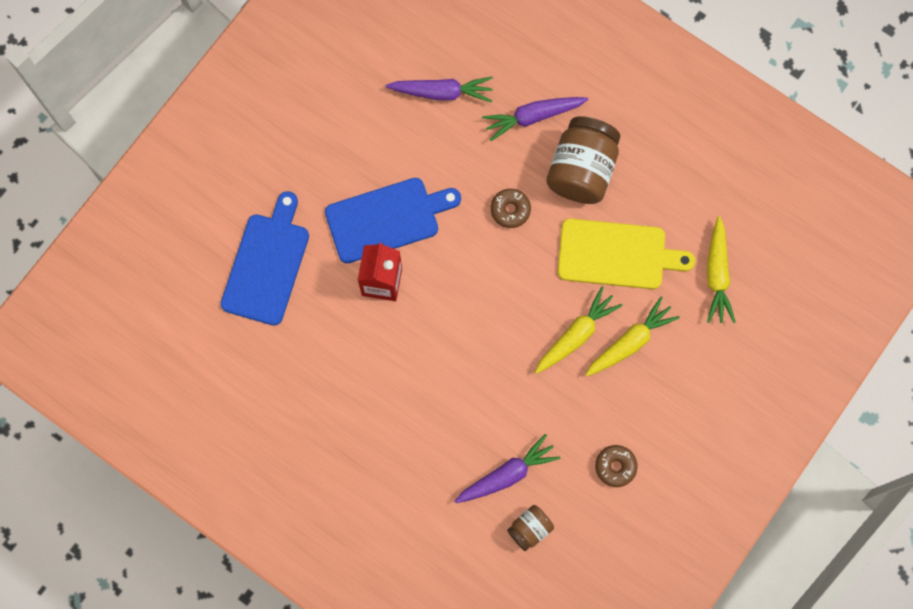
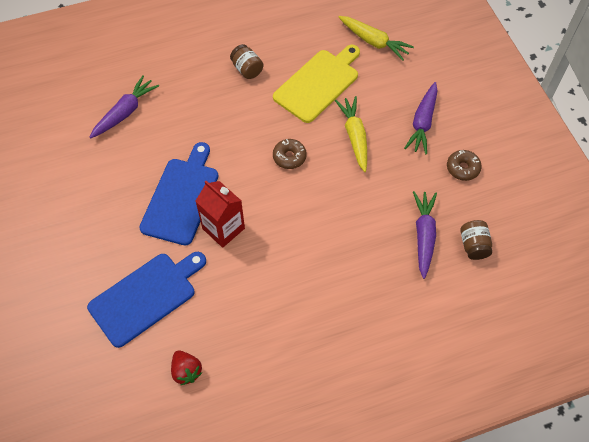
camera: 55 degrees left, 15 degrees down
(225, 351) = (186, 371): none -> red strawberry
(267, 264) = (146, 297): blue cutting board -> blue cutting board turned 90 degrees clockwise
(510, 210) = (239, 122): brown donut -> brown donut (289, 157)
(533, 117) = (189, 73): purple carrot -> purple carrot (422, 122)
(581, 170) = (247, 69): brown jar -> brown jar, size x0.51
(630, 342) = (382, 110): yellow carrot -> none

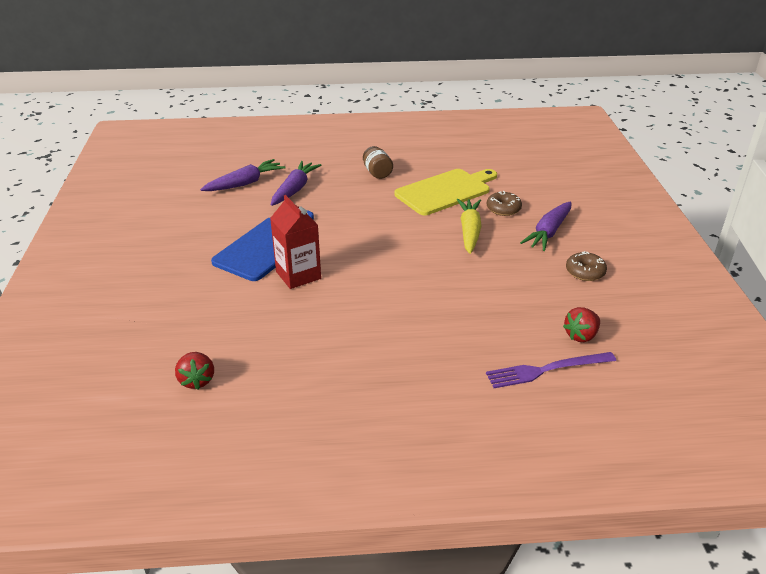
camera: 15 degrees right, 25 degrees down
(146, 297) = (188, 312): blue cutting board -> none
(289, 157) = (393, 235): brown donut -> brown donut (503, 209)
(373, 42) = (514, 172): yellow carrot -> none
(423, 236) = (522, 317): purple carrot -> purple carrot (294, 189)
(455, 290) = (546, 370): none -> purple fork
(473, 245) = (581, 336): brown jar -> red strawberry

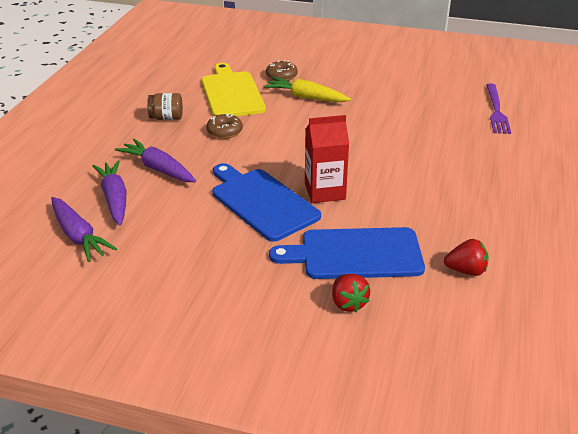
camera: 70 degrees left, 0 degrees up
(206, 309) = (355, 254): none -> blue cutting board
(548, 232) = (329, 68): purple carrot -> purple carrot (78, 236)
(581, 336) = (463, 90): red strawberry -> red strawberry (348, 303)
(585, 272) = (389, 69): brown donut -> brown donut (224, 131)

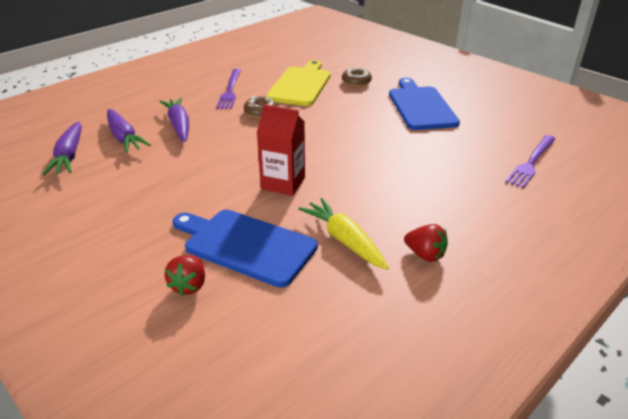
camera: 30 degrees right, 0 degrees up
(115, 199) = (124, 137): purple carrot -> purple carrot turned 135 degrees clockwise
(166, 118) = (230, 90): brown jar -> purple fork
(262, 202) = (223, 175): blue cutting board -> blue cutting board (421, 106)
(306, 97) = (357, 103): yellow carrot -> yellow carrot (344, 240)
(466, 270) = (328, 301): red strawberry -> red strawberry (425, 255)

